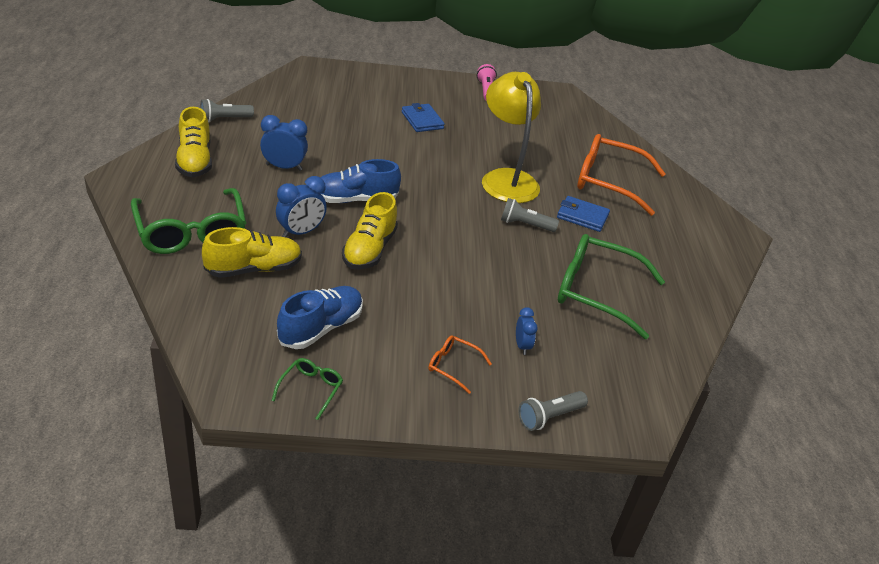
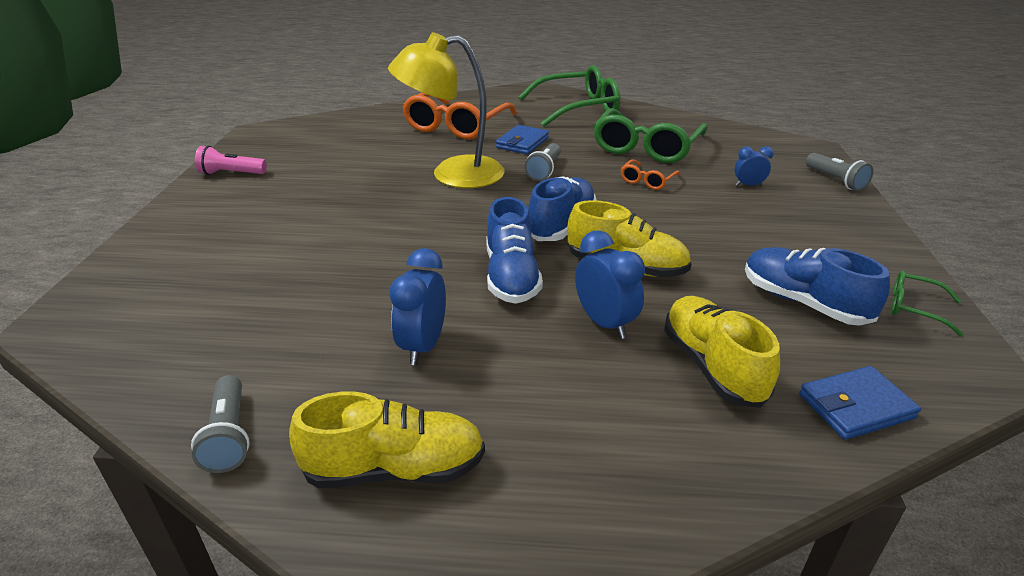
camera: 80 degrees left, 5 degrees down
(191, 231) = (640, 449): green glasses -> green glasses (577, 108)
(422, 120) = (299, 220): blue wallet -> blue wallet (855, 406)
(428, 226) = (561, 225): none -> blue shoe
(453, 366) = (805, 220): orange glasses -> orange glasses (647, 180)

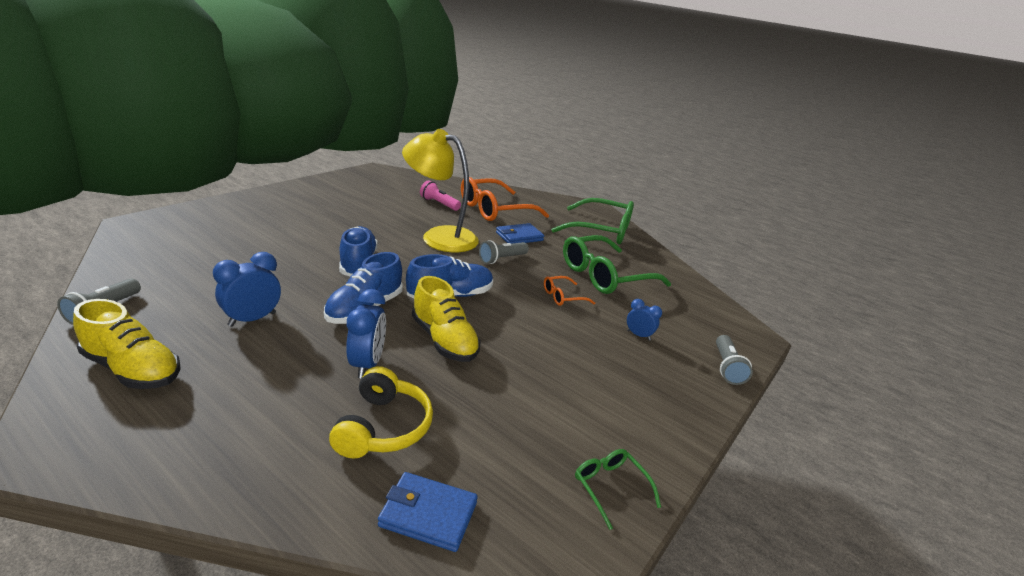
camera: 30 degrees right, 5 degrees down
(231, 173) = (324, 186): pink flashlight -> pink flashlight (439, 204)
(712, 366) = (383, 427): yellow shoe -> yellow headphones
(803, 302) = (524, 430): blue shoe -> blue shoe (358, 263)

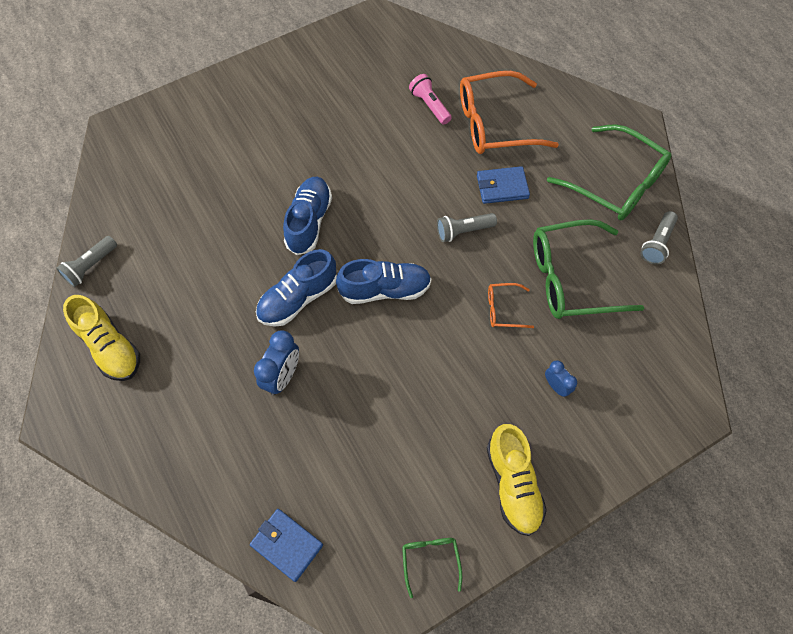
camera: 25 degrees right, 35 degrees up
(252, 319) = (201, 298): blue clock -> none
(383, 427) = (277, 453): yellow headphones -> none
(439, 236) = (408, 178): yellow lamp -> none
(444, 340) = (357, 357): yellow shoe -> yellow shoe (513, 484)
(726, 367) = (625, 452): grey flashlight -> grey flashlight (657, 243)

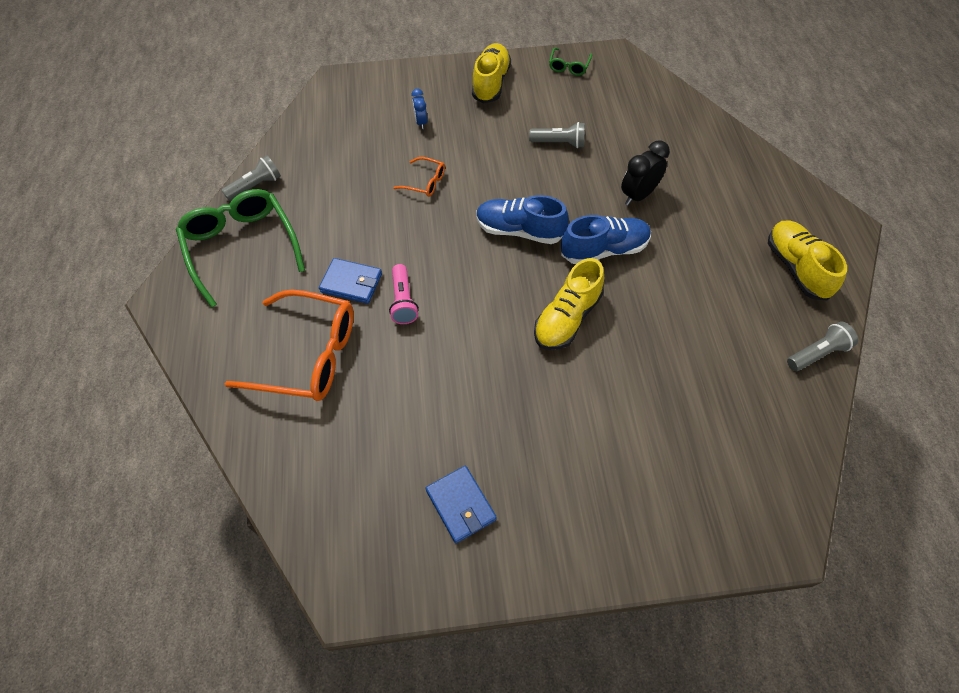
camera: 155 degrees left, 5 degrees down
(282, 376) = (638, 195): blue clock -> black clock
(287, 545) = (665, 100): blue wallet -> blue wallet (460, 505)
(309, 222) = (567, 318): blue shoe -> yellow shoe
(430, 105) = (364, 408): pink flashlight -> pink flashlight (403, 301)
(463, 231) = (417, 255): grey flashlight -> grey flashlight (559, 143)
(572, 278) = (350, 185): green glasses -> none

